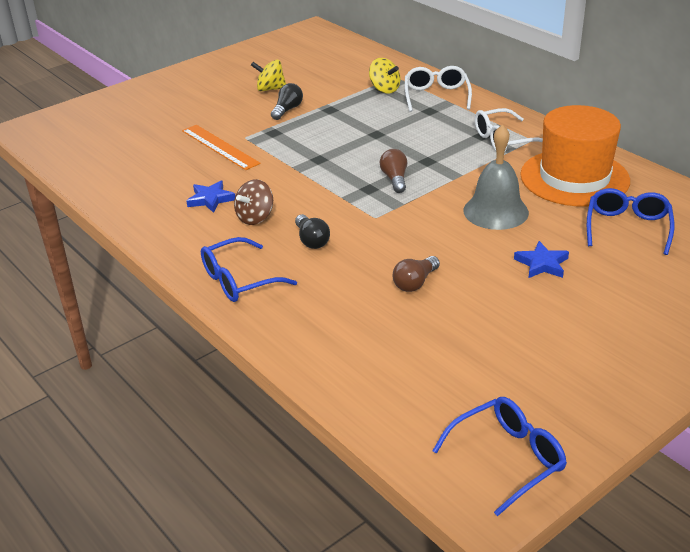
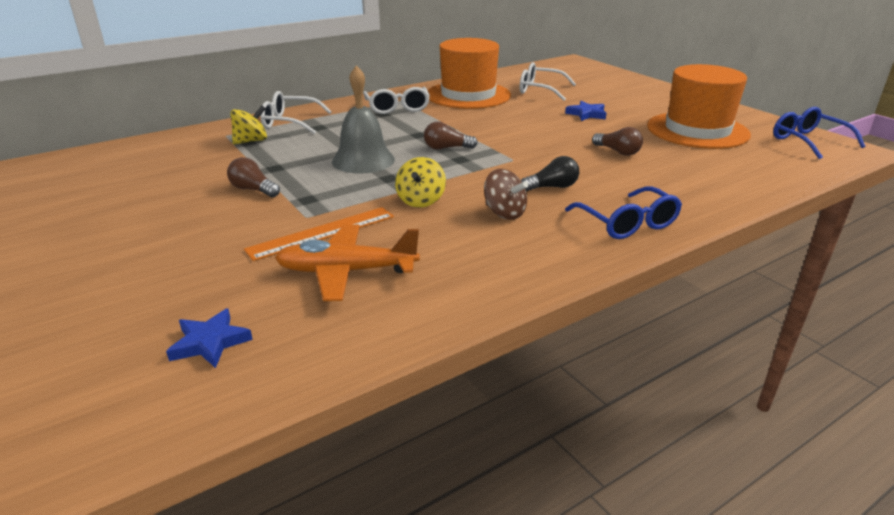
camera: 85 degrees left, 5 degrees down
(166, 164) = (346, 271): none -> orange plane
(210, 199) = (456, 239): blue star -> blue star (210, 342)
(270, 89) = (181, 198): yellow spinning top -> yellow spinning top (421, 201)
(287, 110) = (253, 190): black light bulb -> brown light bulb
(495, 211) = (512, 120): grey bell -> grey bell (363, 160)
(514, 353) = (697, 130): none -> orange hat
(627, 228) = (540, 90): blue glasses -> white glasses

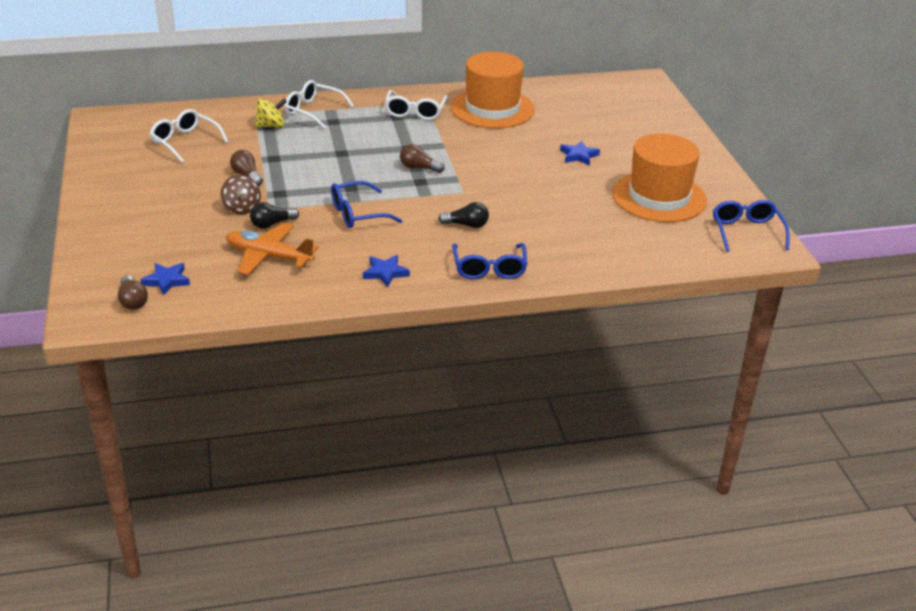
camera: 20 degrees right, 5 degrees up
(322, 233) = (272, 224): orange ruler -> black light bulb
(363, 160) = (344, 165): grey bell -> none
(421, 201) = (358, 214): yellow spinning top -> blue glasses
(504, 213) = (408, 239): brown spinning top -> brown spinning top (242, 208)
(515, 256) = (385, 273): none -> blue star
(540, 90) = (567, 116): white glasses -> white glasses (185, 142)
(618, 152) = (558, 203): brown light bulb -> brown light bulb (133, 301)

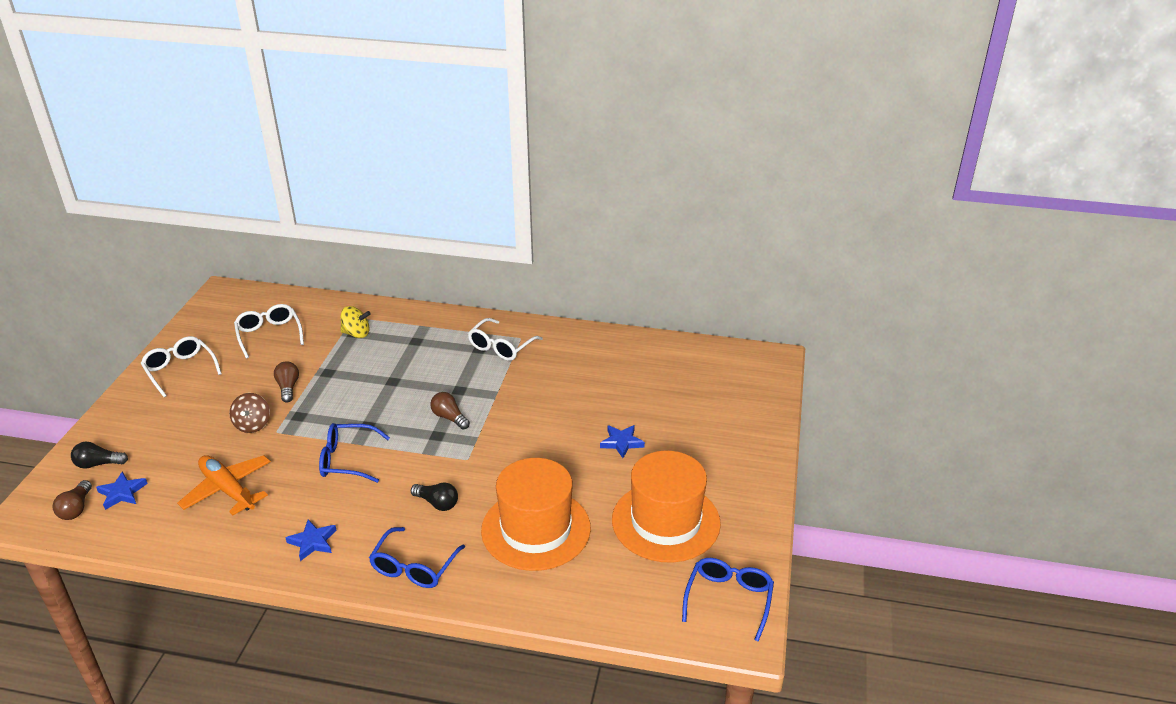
camera: 25 degrees right, 0 degrees up
(272, 224) = (262, 451): black light bulb -> black light bulb (98, 464)
(313, 111) = (408, 324): white glasses -> white glasses (180, 370)
(492, 108) = (580, 360): orange hat -> orange hat (536, 529)

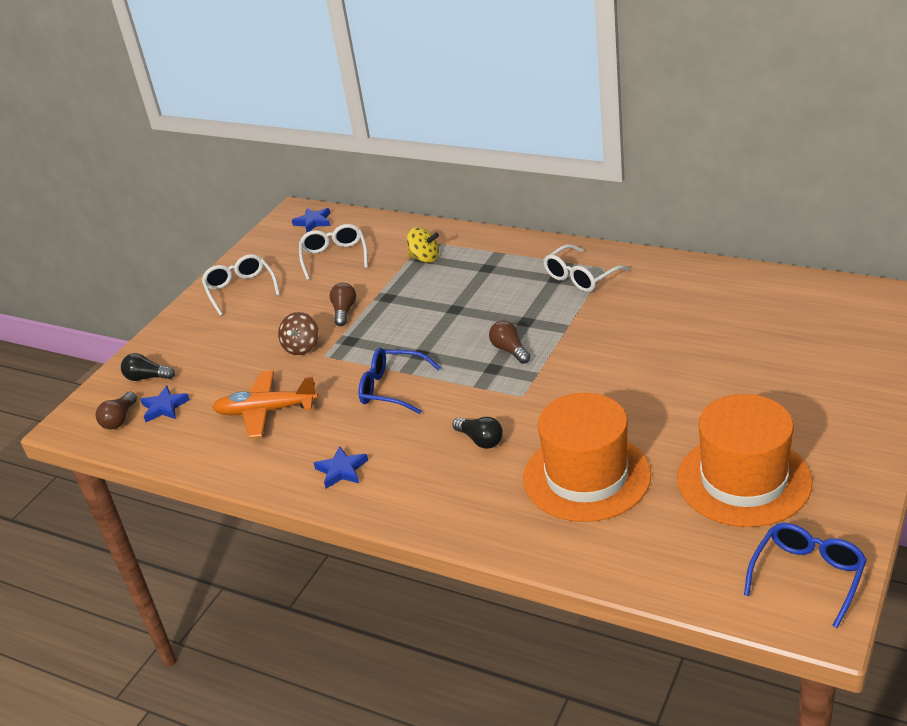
camera: 20 degrees right, 0 degrees up
(228, 490) = (266, 411): orange plane -> orange plane turned 60 degrees counterclockwise
(414, 567) = (444, 505): blue glasses -> none
(621, 442) = (705, 388): blue star -> blue star (313, 222)

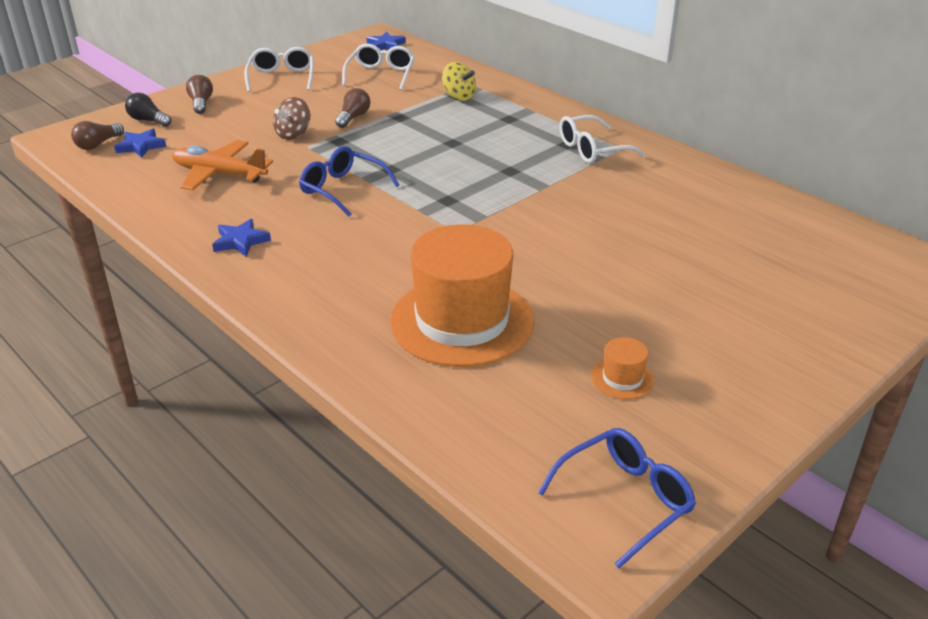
camera: 15 degrees right, 0 degrees up
(480, 440) = (386, 256): black light bulb -> none
(510, 350) = (475, 190): brown light bulb -> brown light bulb (201, 103)
(743, 480) = (622, 378): orange hat -> orange hat, size x0.40

